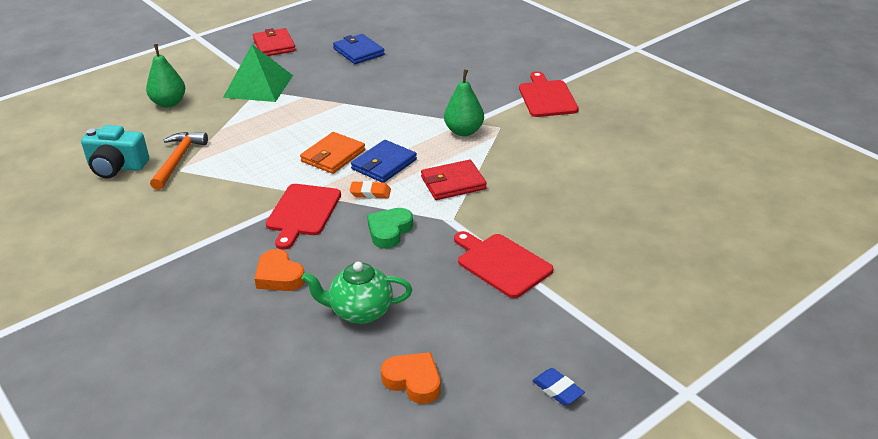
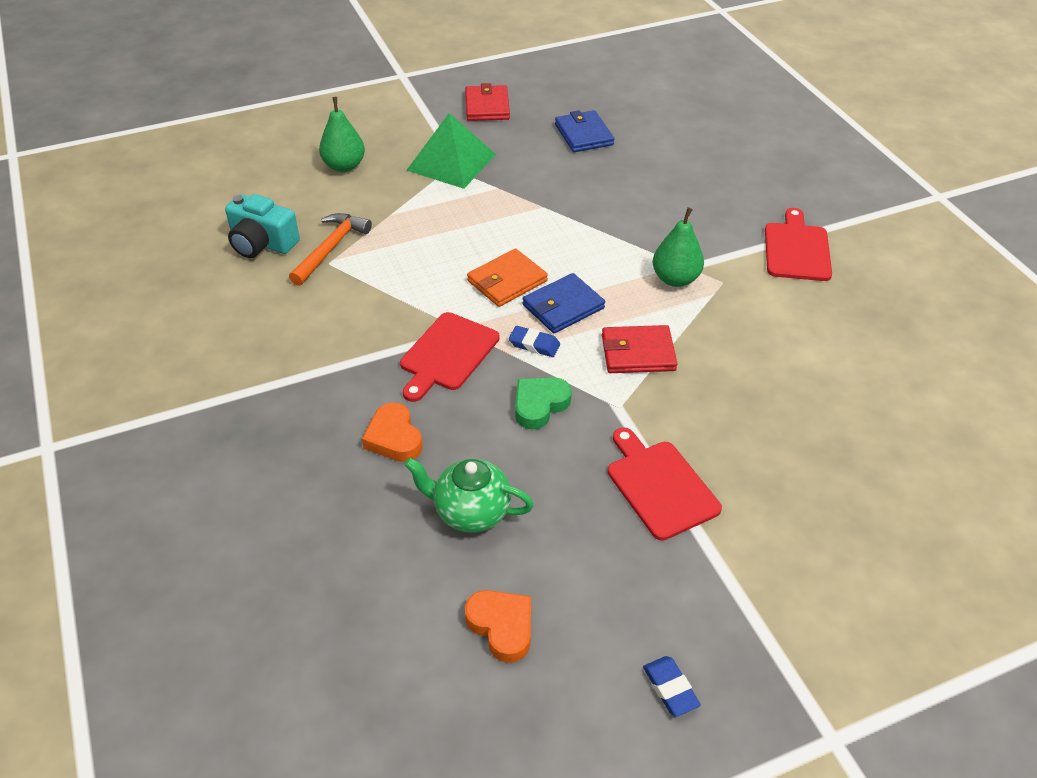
camera: 15 degrees right, 10 degrees up
(370, 193) = (534, 344): orange eraser -> blue eraser

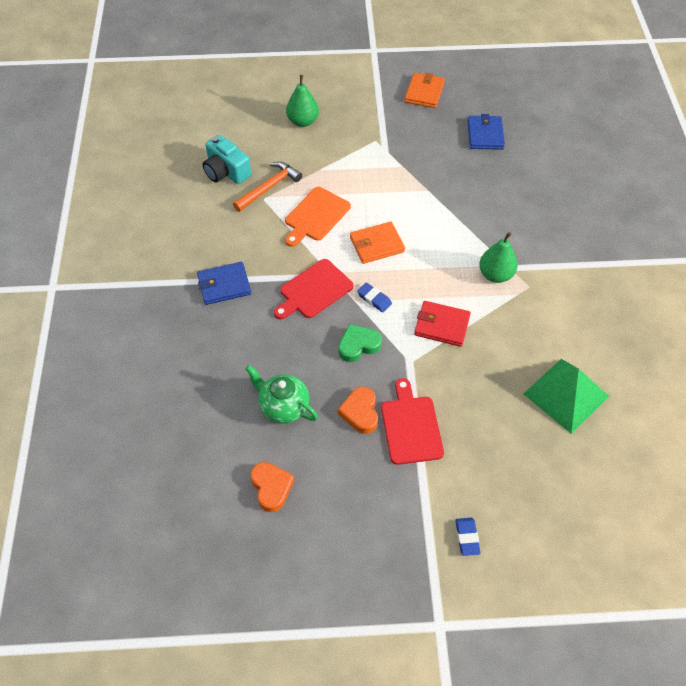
camera: 20 degrees right, 10 degrees up
(394, 438) = (256, 341): orange heart -> orange heart (360, 412)
(410, 267) = (316, 216): none -> orange cutting board
(451, 162) = (378, 136): green pyramid -> green pyramid (566, 395)
(487, 106) = (424, 92): red wallet -> orange wallet
(563, 306) = (406, 275): blue wallet -> blue wallet (224, 285)
(670, 688) = (355, 560): blue eraser -> blue eraser (467, 537)
(796, 249) = (598, 274): red cutting board -> none

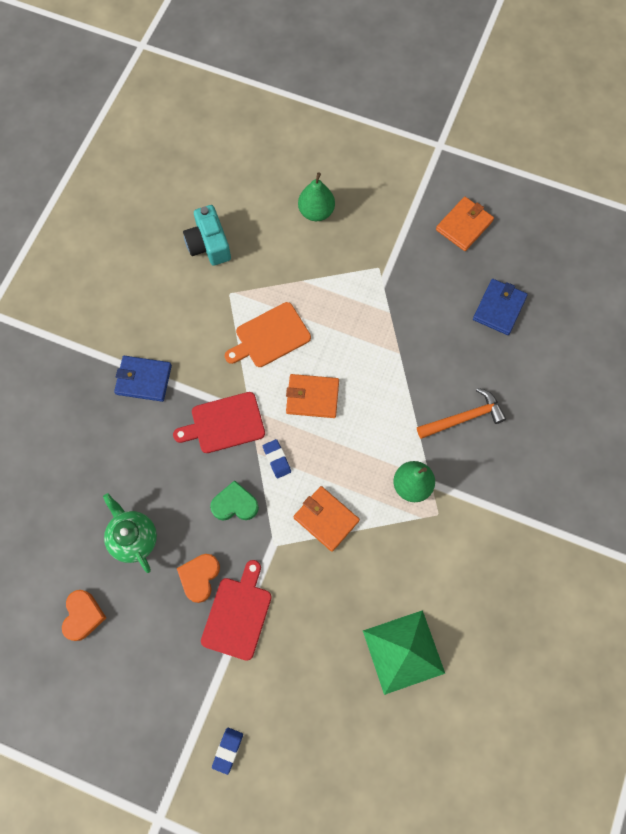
camera: 25 degrees right, 15 degrees up
(269, 187) = (241, 282): orange hammer -> orange hammer (464, 418)
(442, 325) = (326, 519): red wallet -> orange wallet

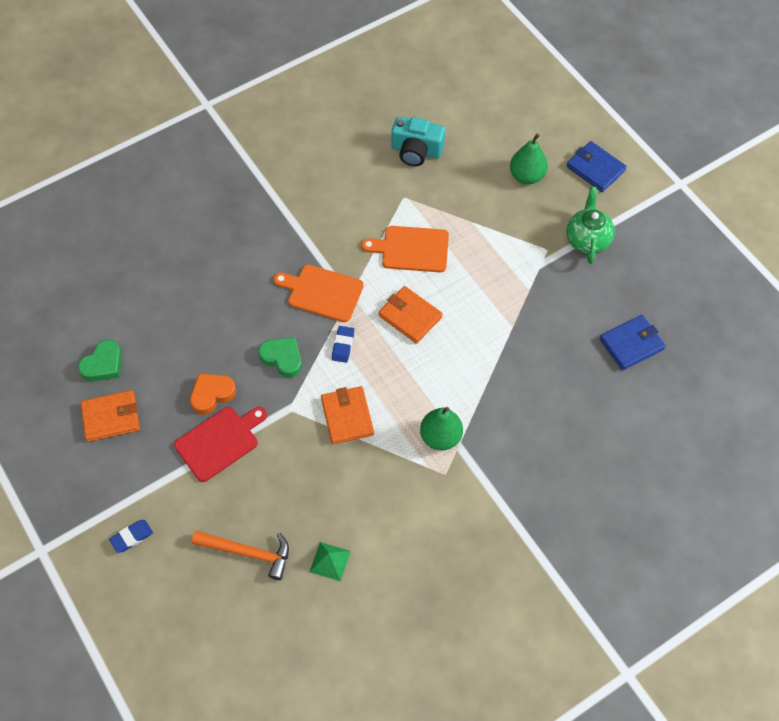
camera: 35 degrees right, 10 degrees down
(83, 616) = (103, 364): orange heart -> green heart
(133, 538) = (184, 333): green teapot -> green teapot (587, 240)
(143, 380) = (284, 221): blue wallet -> blue wallet (595, 169)
(209, 244) = (416, 151): turquoise camera -> turquoise camera turned 90 degrees counterclockwise
(224, 423) = (322, 292): red cutting board -> orange cutting board
(403, 652) = (330, 561): green pyramid -> green pyramid, size x0.49
(464, 225) = (651, 259): orange wallet -> orange wallet (111, 417)
(464, 418) = (529, 412): orange hammer -> orange hammer (248, 553)

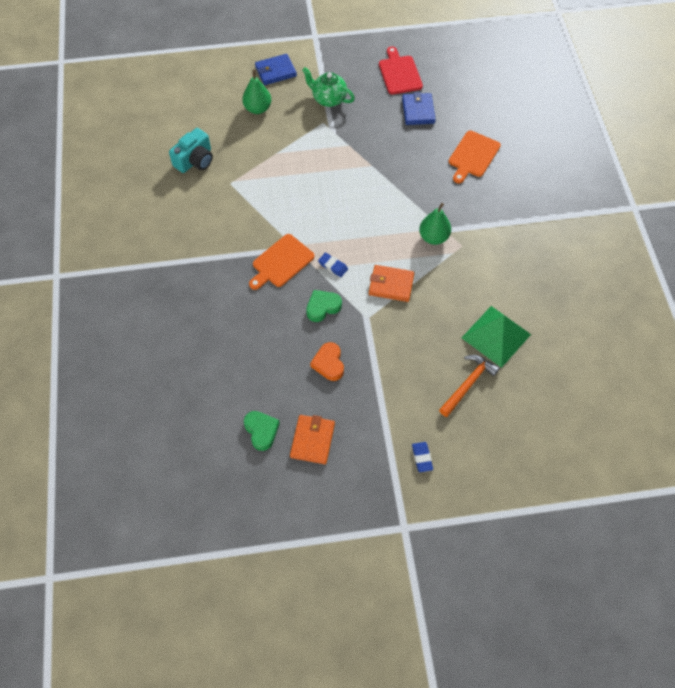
camera: 65 degrees left, 0 degrees up
(219, 441) = (371, 372): red cutting board -> red cutting board (399, 73)
(330, 561) = (496, 336): green pyramid -> green pyramid, size x2.05
(410, 316) = (331, 218): orange wallet -> none
(411, 249) = (277, 196): orange cutting board -> orange cutting board (473, 156)

